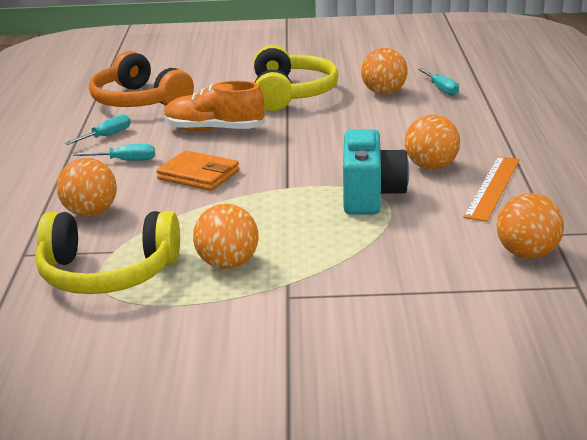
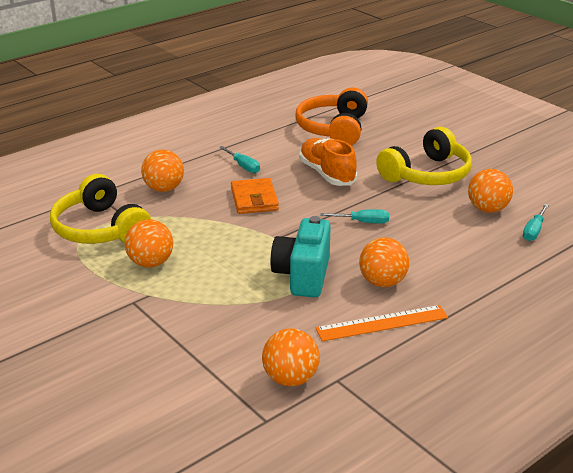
camera: 50 degrees right, 5 degrees up
(106, 136) = (268, 144): turquoise screwdriver -> turquoise screwdriver (363, 222)
(370, 196) = (303, 276): turquoise camera -> turquoise camera turned 135 degrees clockwise

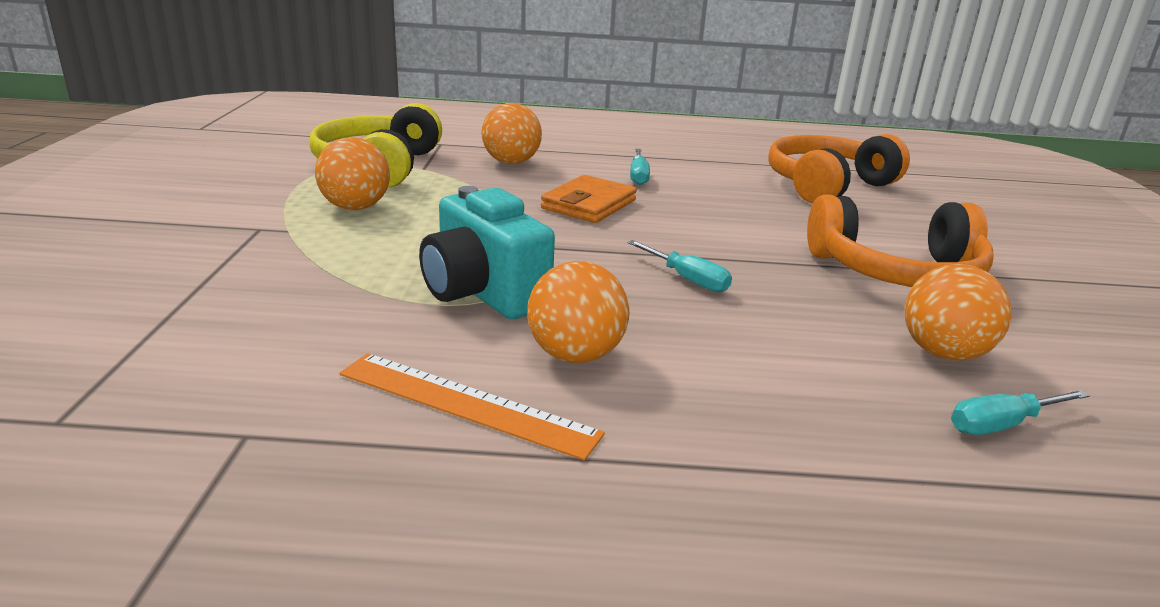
camera: 40 degrees right, 5 degrees down
(290, 378) = (202, 393): orange ball -> none
(303, 276) = (483, 294): turquoise camera -> turquoise camera turned 90 degrees counterclockwise
(327, 174) = (733, 217): orange shoe -> none
(427, 174) = (896, 272): yellow headphones -> orange headphones

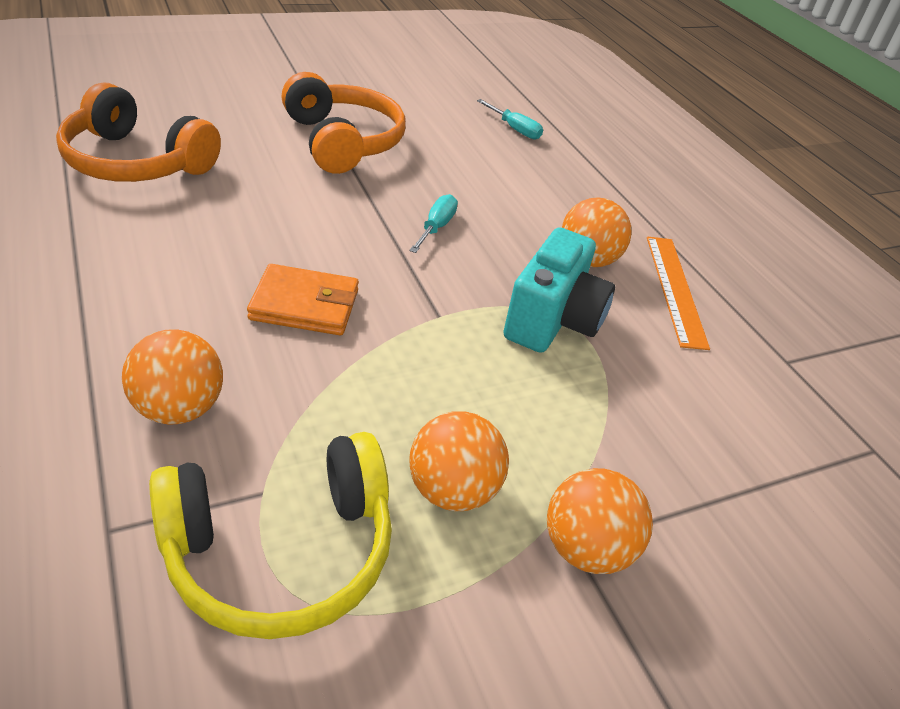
camera: 120 degrees left, 15 degrees up
(638, 176) = (177, 285): turquoise screwdriver -> none
(943, 353) = (454, 136): orange ball -> orange ball (586, 548)

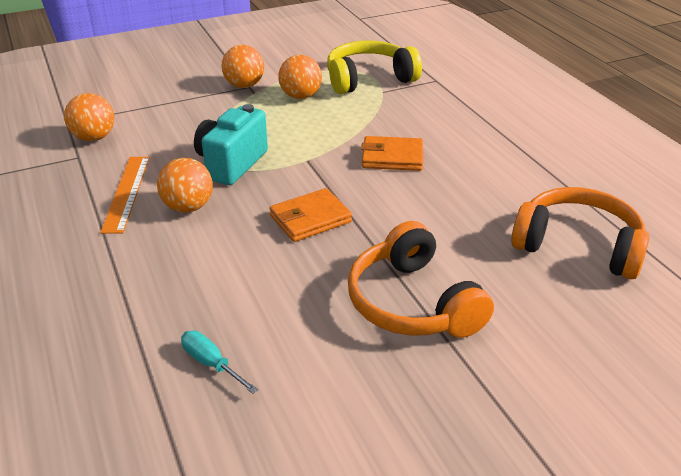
camera: 175 degrees left, 5 degrees down
(179, 408) = (433, 111): orange ball -> orange ball (94, 138)
(436, 228) = (310, 219): turquoise screwdriver -> orange wallet

